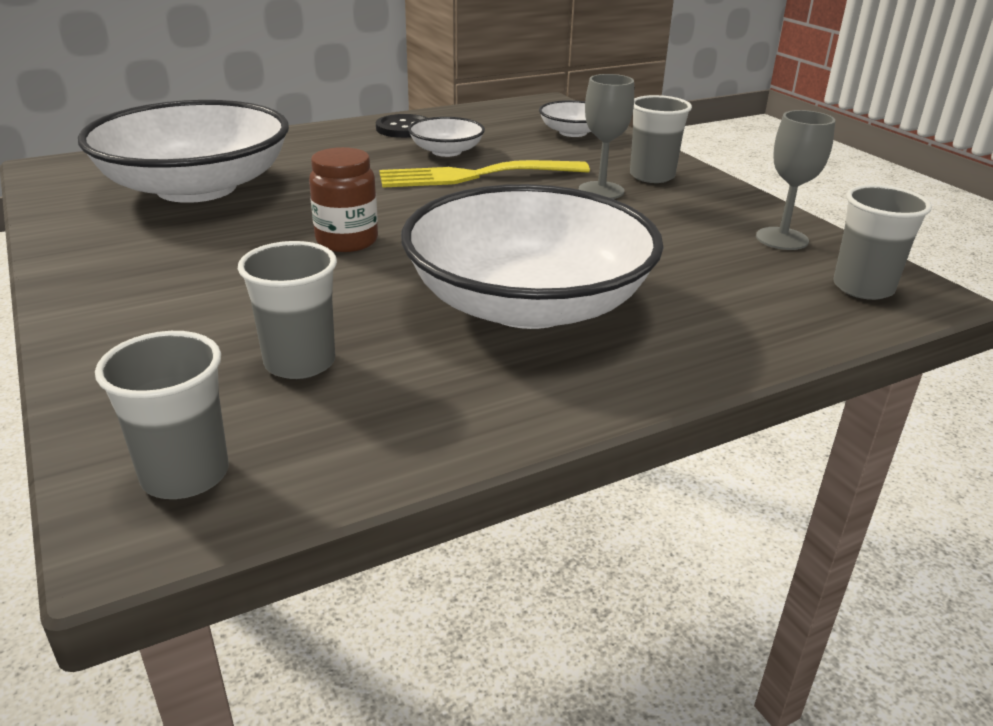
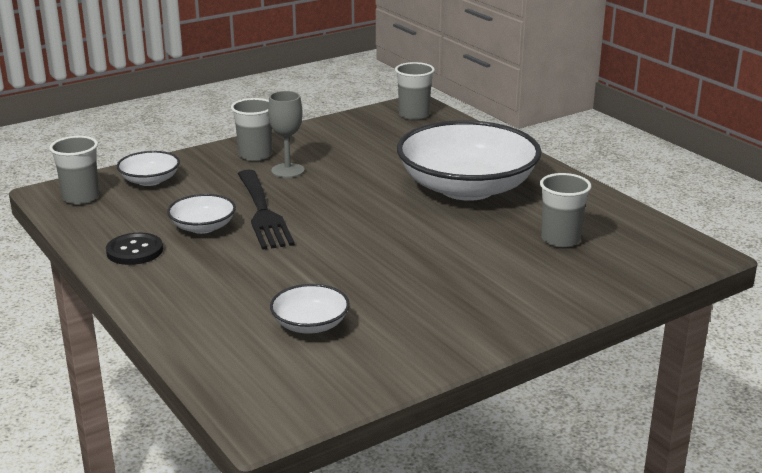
camera: 95 degrees left, 5 degrees down
(185, 475) = (664, 251): grey cup -> grey cup (81, 197)
(196, 187) = (310, 324): white bowl -> white bowl, size x0.44
(347, 241) = (401, 246): brown jar -> none
(474, 176) = (263, 213): yellow fork -> black fork
(782, 239) = (356, 126): grey goblet -> none

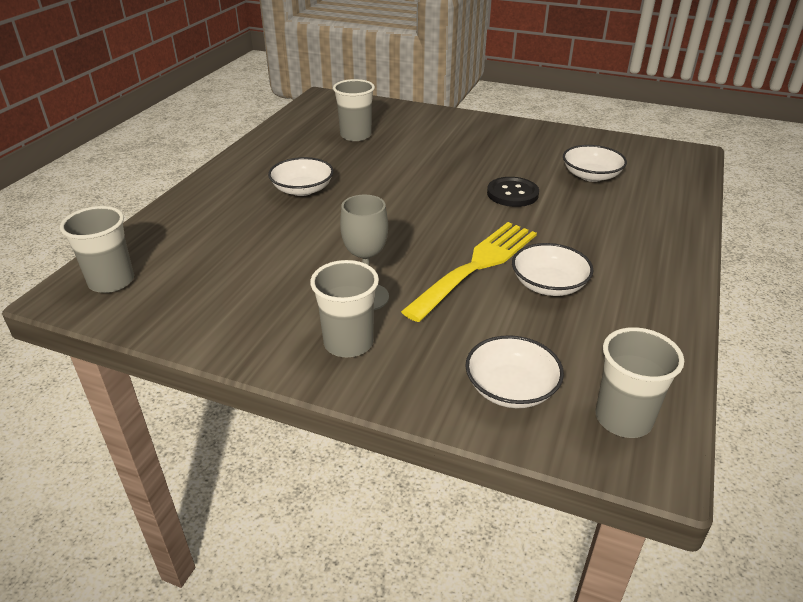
camera: 125 degrees left, 10 degrees up
(134, 251) = (642, 298): black button -> black button (512, 194)
(263, 213) = (476, 266): black fork -> yellow fork
(467, 188) = (302, 189): white bowl -> white bowl, size x0.44

